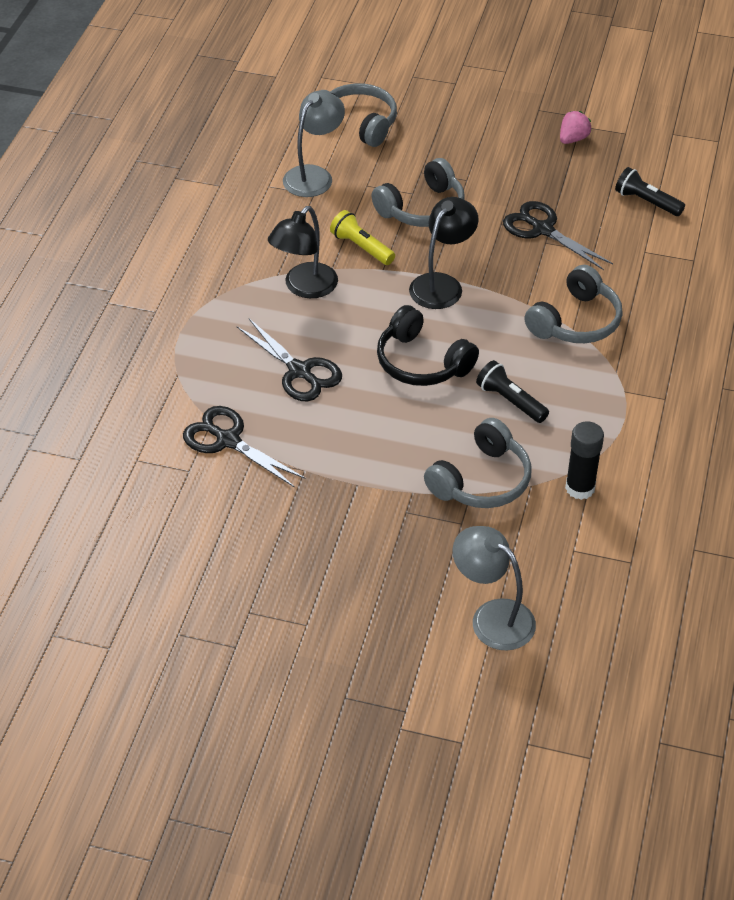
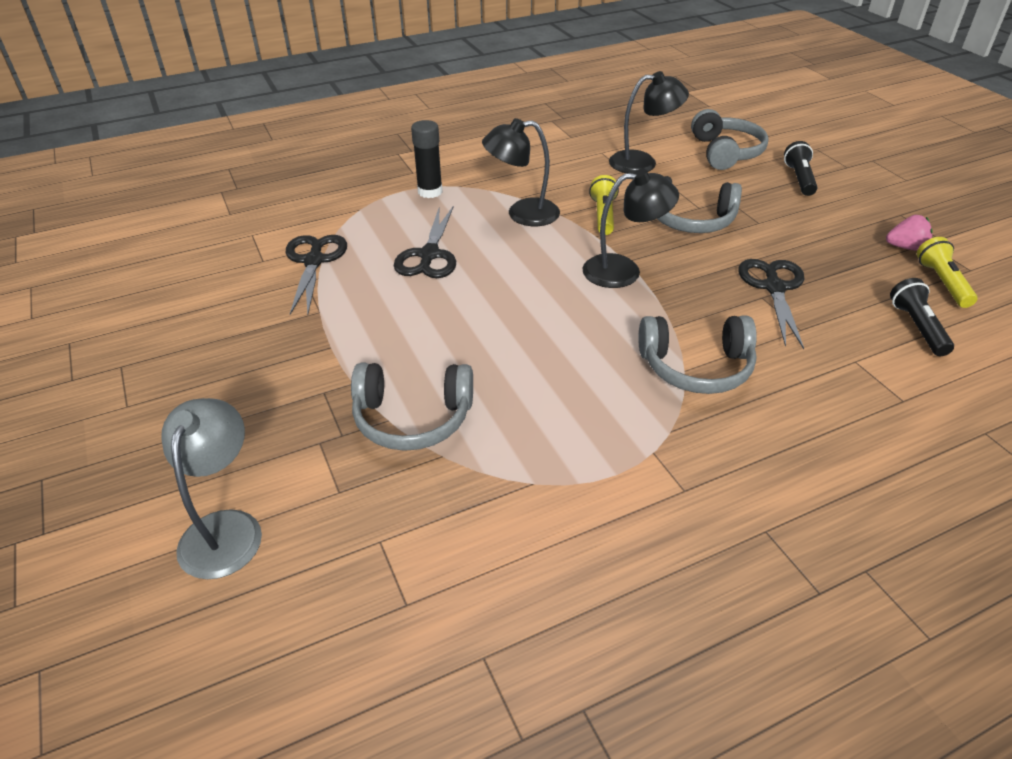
camera: 50 degrees right, 5 degrees down
(314, 175) = (642, 162): grey lamp -> black lamp
(421, 362) = (518, 307): black headphones -> none
(510, 401) = (538, 381): black flashlight -> black flashlight (799, 179)
(580, 488) = (476, 495): black glue stick -> black glue stick (430, 191)
(622, 156) = (942, 282): none -> yellow flashlight

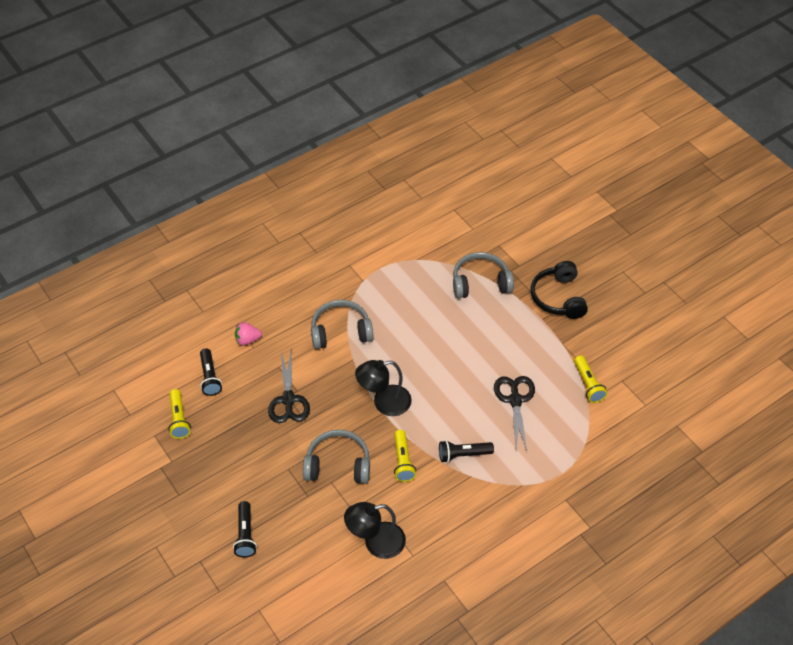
camera: 170 degrees right, 10 degrees up
(225, 528) = (537, 225): grey lamp -> none
(281, 375) = (558, 297): none -> black headphones
(314, 261) = (588, 384): black scissors -> yellow flashlight
(430, 191) = (541, 473): black glue stick -> none
(522, 214) = (463, 455): black lamp -> black flashlight
(725, 152) = (302, 571): grey headphones -> none
(905, 247) = (189, 453): pink strawberry -> pink strawberry (247, 340)

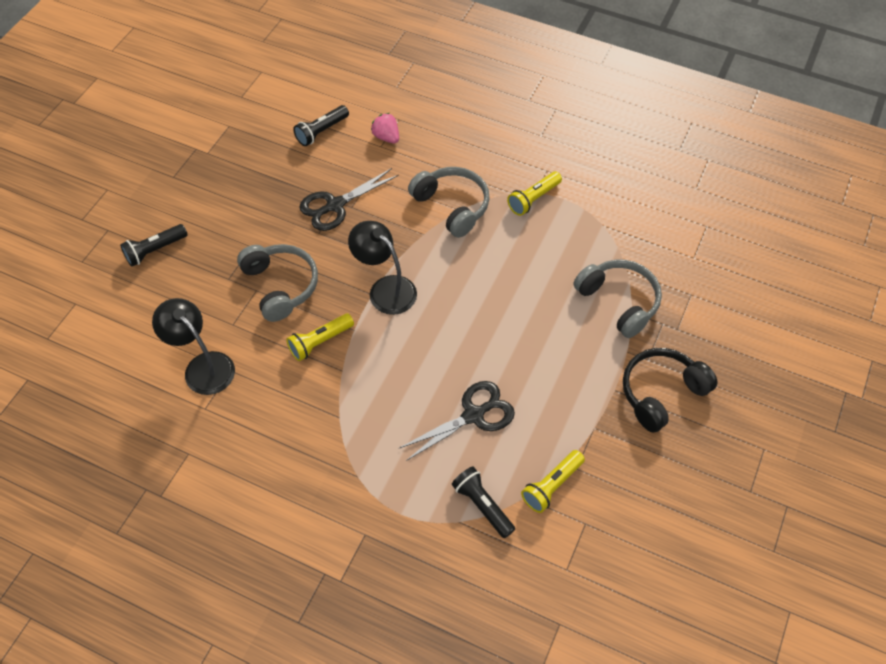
camera: 60 degrees right, 5 degrees up
(179, 419) = (258, 134): yellow flashlight -> yellow flashlight (533, 199)
(463, 455) = (363, 396): black flashlight -> black flashlight (482, 505)

